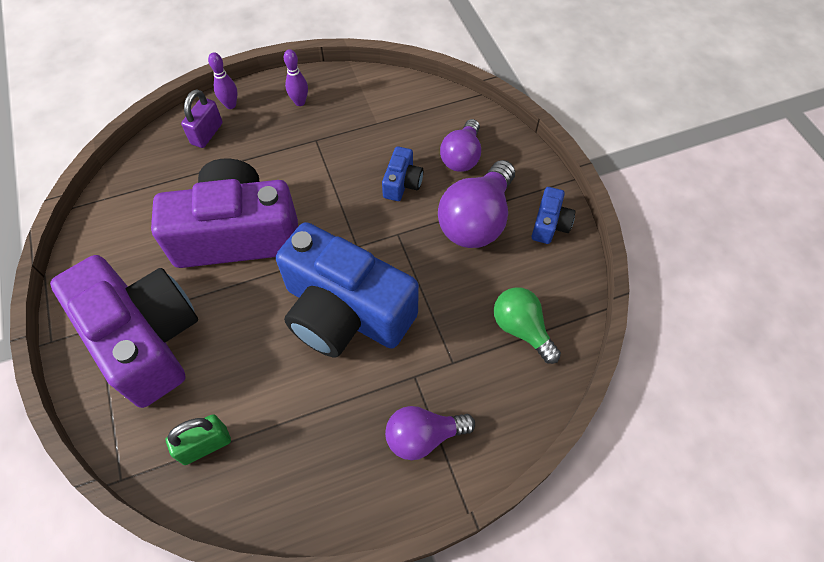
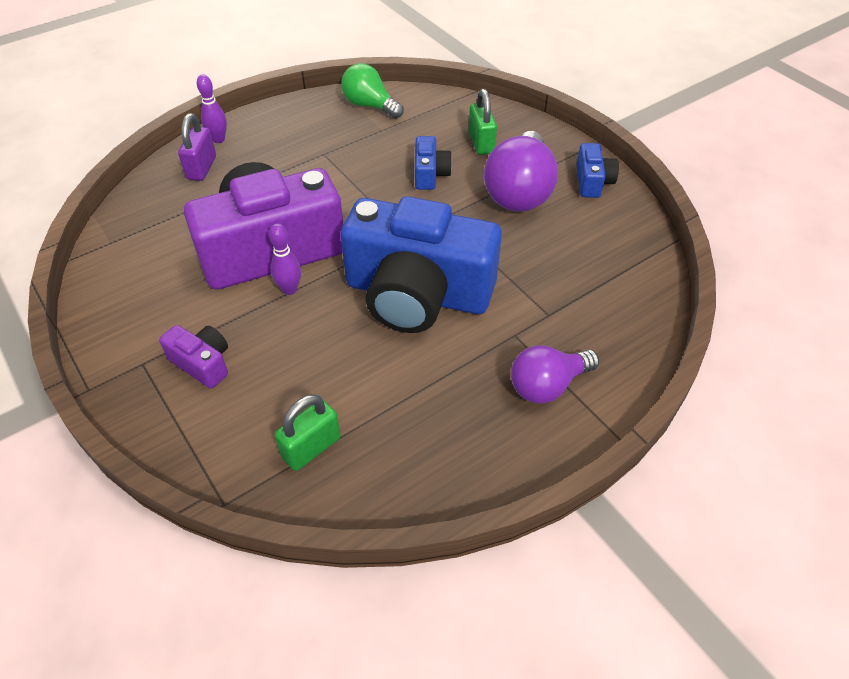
camera: 15 degrees left, 10 degrees down
(145, 339) = (202, 363): purple camera -> purple camera, size x0.41
(300, 102) = (293, 125): purple bowling pin -> purple bowling pin (289, 289)
(461, 157) = (481, 143): purple light bulb -> green padlock
(521, 329) = (605, 272): green light bulb -> green light bulb (370, 105)

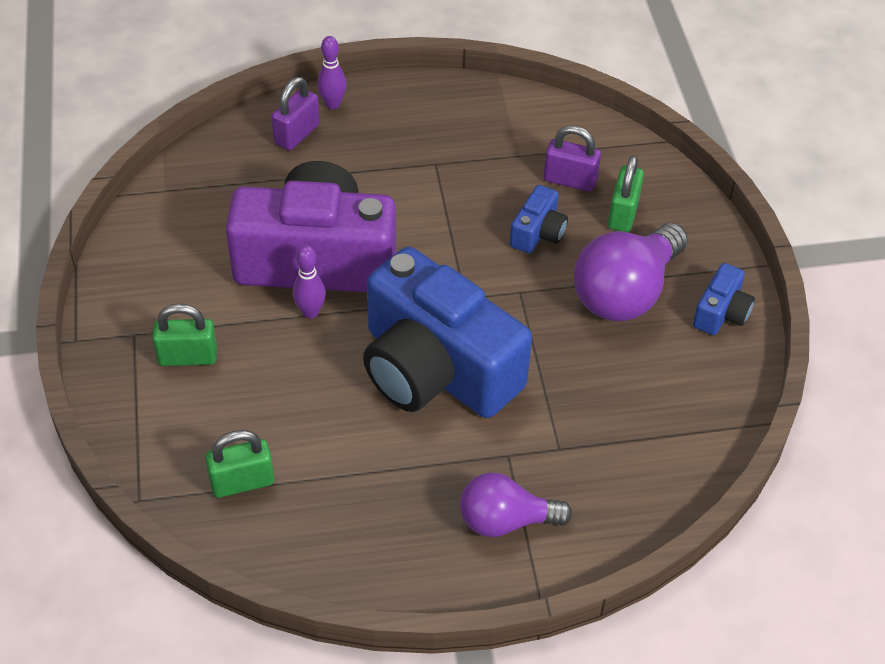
camera: 25 degrees right, 0 degrees up
(202, 363) = (188, 357): purple camera -> green padlock
(370, 105) = (524, 118): green light bulb -> none
(429, 134) = (570, 180): none -> purple padlock

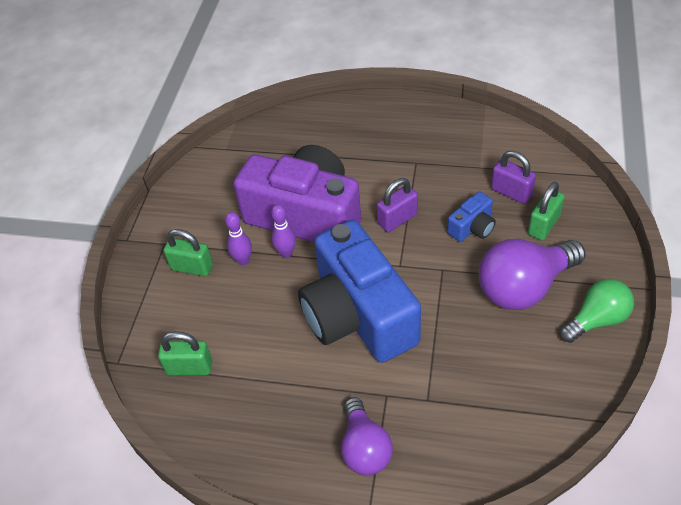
camera: 25 degrees right, 0 degrees up
(297, 134) = (327, 125): purple padlock -> purple padlock (397, 219)
(332, 104) = (360, 109): purple bowling pin -> purple bowling pin (243, 260)
(505, 521) = (364, 448): purple light bulb -> purple light bulb turned 120 degrees counterclockwise
(721, 313) = (596, 320): blue camera -> green light bulb

